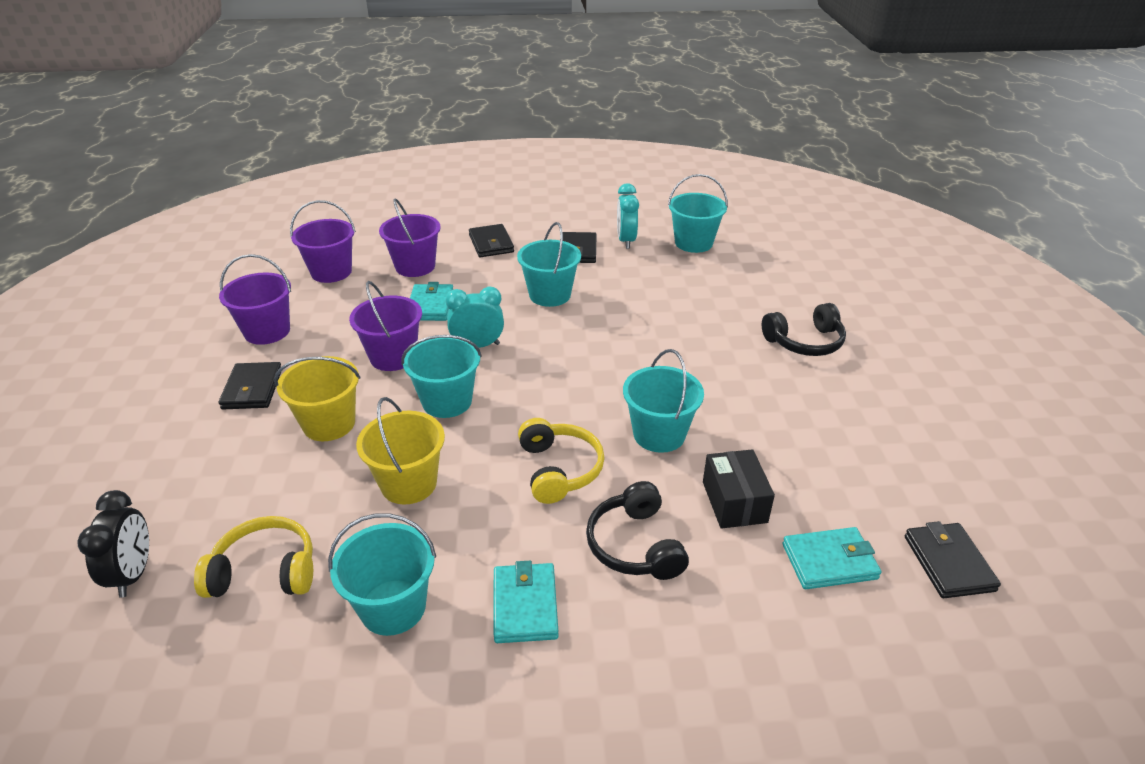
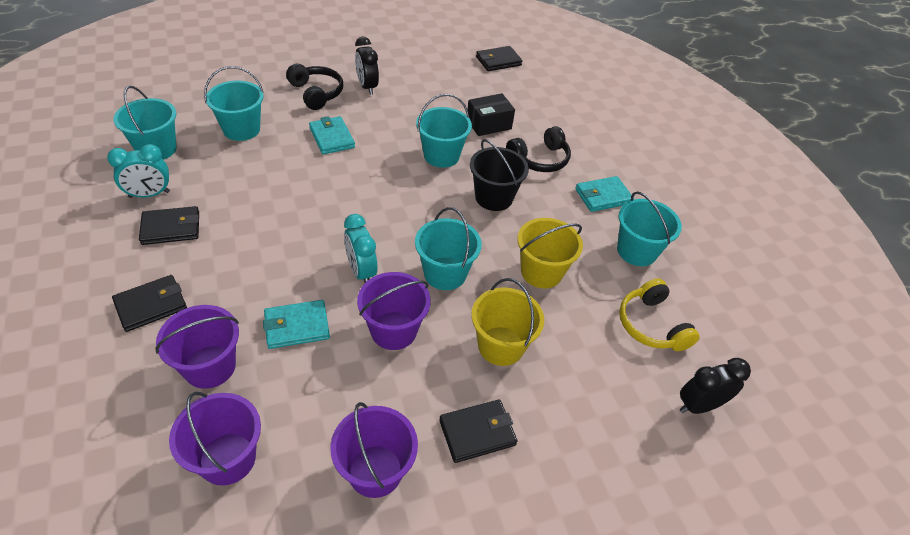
camera: 110 degrees left, 10 degrees up
(550, 295) = (265, 236): turquoise bucket -> turquoise bucket (241, 129)
(559, 469) = (494, 197): yellow headphones -> black bucket
(827, 386) = (367, 87): none -> black clock
(829, 561) = (515, 94): turquoise wallet -> turquoise wallet (332, 138)

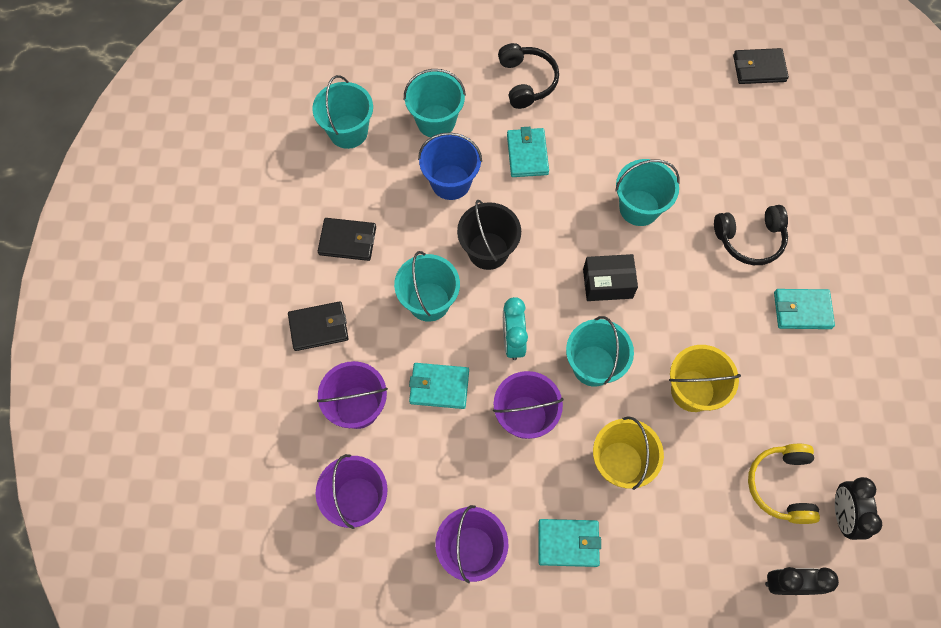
camera: 25 degrees right, 20 degrees up
(149, 194) = (333, 192): turquoise clock -> none
(266, 167) = (451, 182): none -> blue bucket
(367, 87) = (586, 82): black clock -> black clock (842, 515)
(477, 432) = (568, 543): black wallet -> turquoise wallet
(488, 124) = (709, 172): black box -> black box (607, 283)
(494, 197) = (677, 281): black bucket -> black bucket (488, 251)
(636, 251) = (807, 393): turquoise bucket -> turquoise bucket (429, 302)

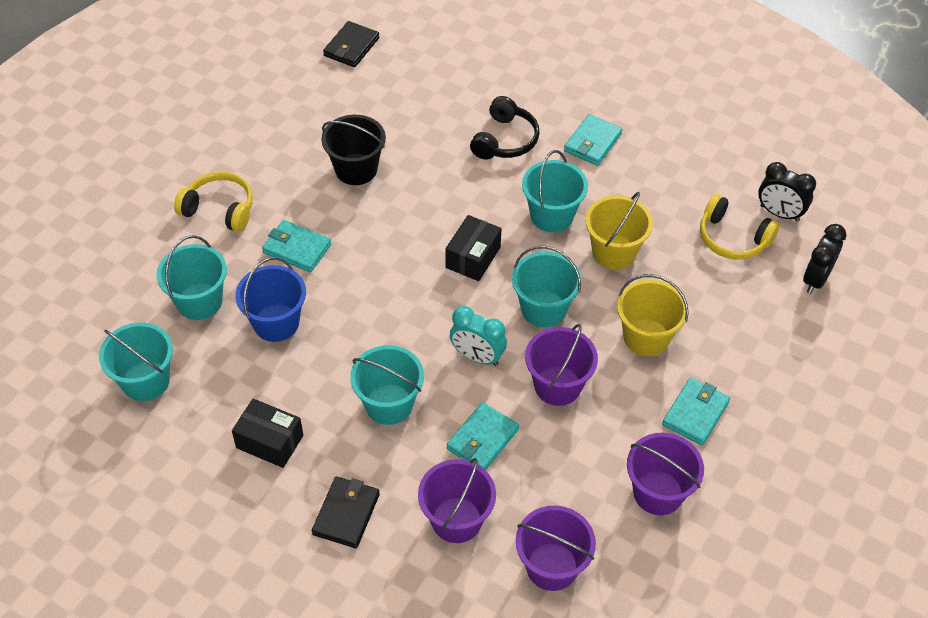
camera: 60 degrees left, 15 degrees down
(347, 241) = (270, 441): black wallet -> black box
(488, 251) = (372, 329): black bucket -> black bucket (356, 169)
(527, 81) = (219, 209): black headphones -> yellow headphones
(639, 208) = (417, 197): turquoise bucket -> turquoise bucket (552, 215)

